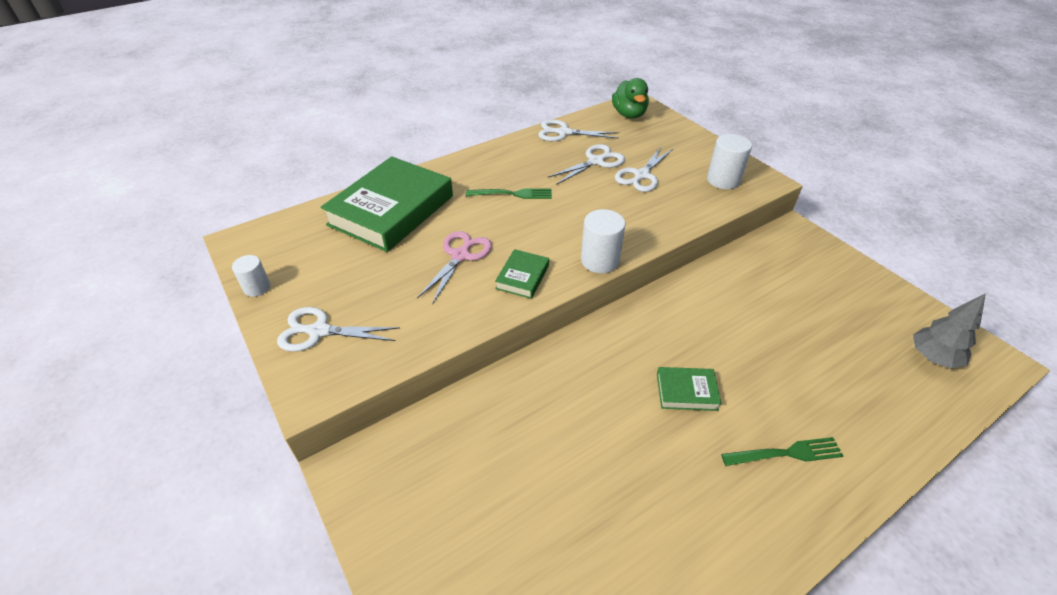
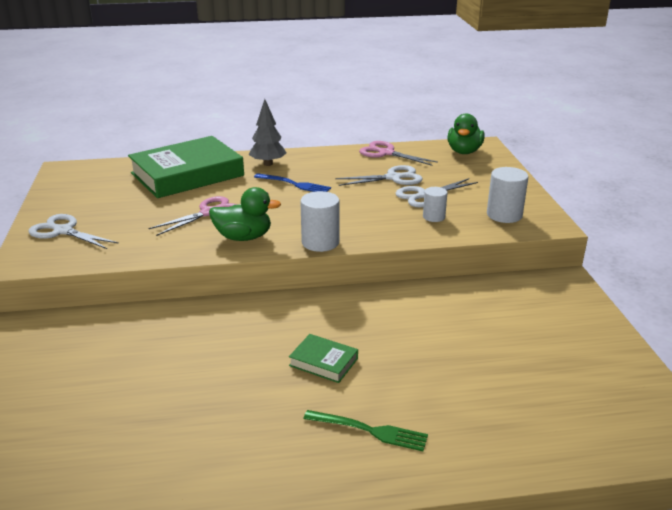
camera: 25 degrees right, 15 degrees down
(257, 287) = (48, 197): white cylinder -> white cylinder (434, 217)
(512, 194) = (294, 184): green fork -> blue fork
(522, 277) = (243, 237): green book -> green duck
(564, 132) = (386, 153): white scissors -> pink scissors
(932, 358) = (609, 414): grey tree -> grey tree (268, 164)

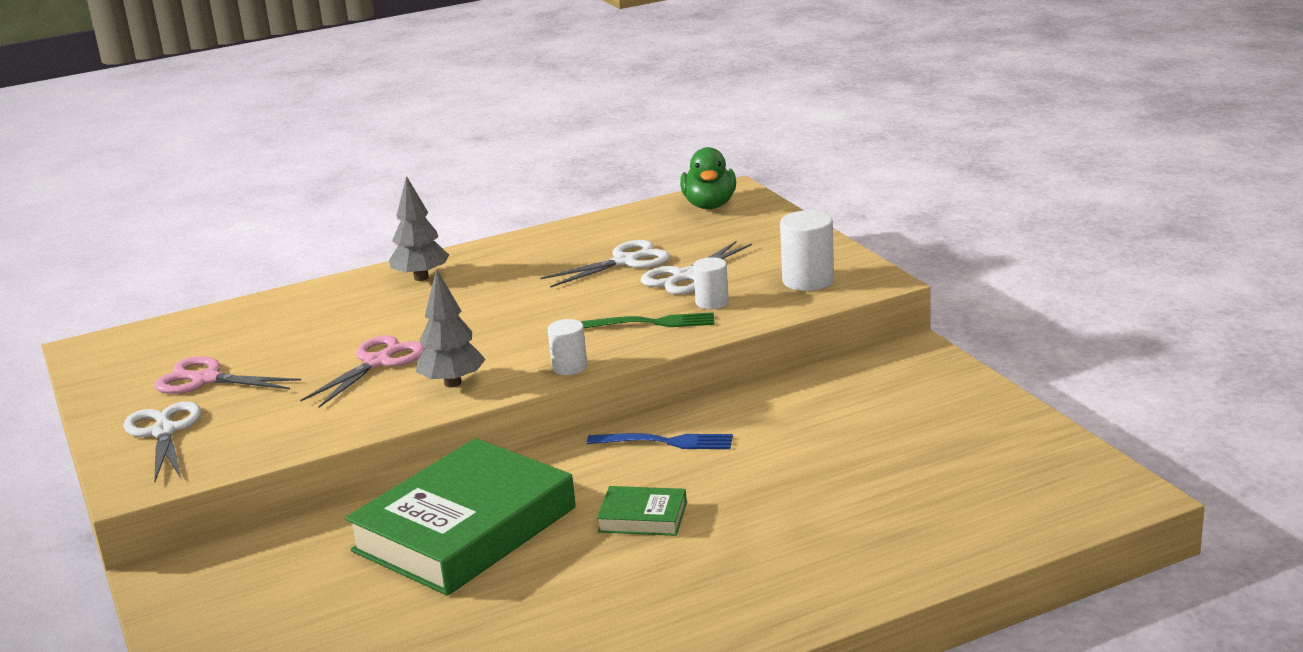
camera: 15 degrees left, 5 degrees down
(63, 231) = (164, 432): white scissors -> white scissors turned 60 degrees clockwise
(187, 174) = (302, 317): green book -> green book (465, 529)
(243, 237) = (453, 383): green duck -> grey tree
(294, 184) = (482, 298): blue fork -> blue fork (666, 442)
(320, 242) = (569, 367): white cylinder -> white cylinder, size x0.63
(369, 430) = (745, 576): green fork -> green fork (653, 323)
(386, 153) = (595, 229): pink scissors -> pink scissors (206, 379)

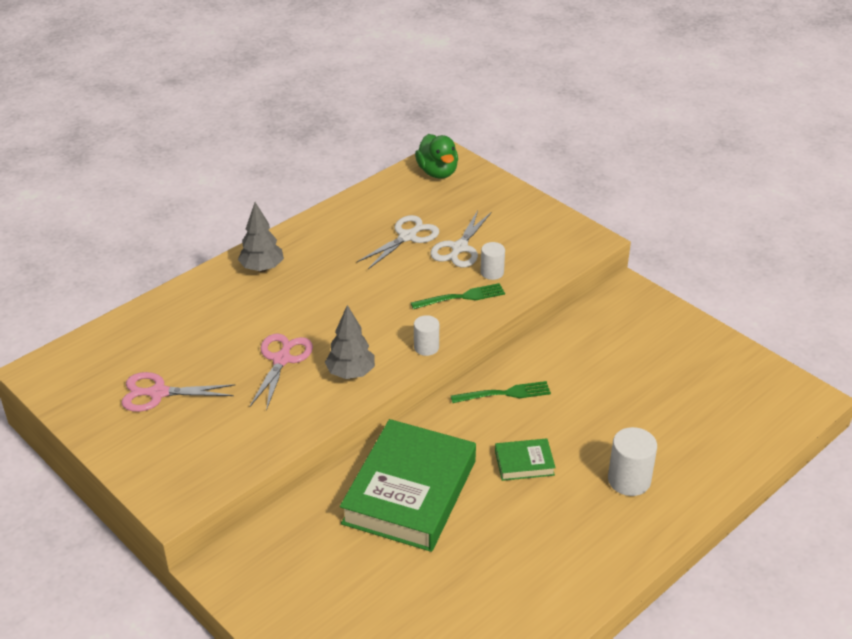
camera: 20 degrees left, 15 degrees up
(164, 432) = (160, 450): white scissors -> none
(666, 442) = (504, 393): blue fork -> green fork
(808, 281) = (547, 244): white cylinder -> white cylinder (629, 480)

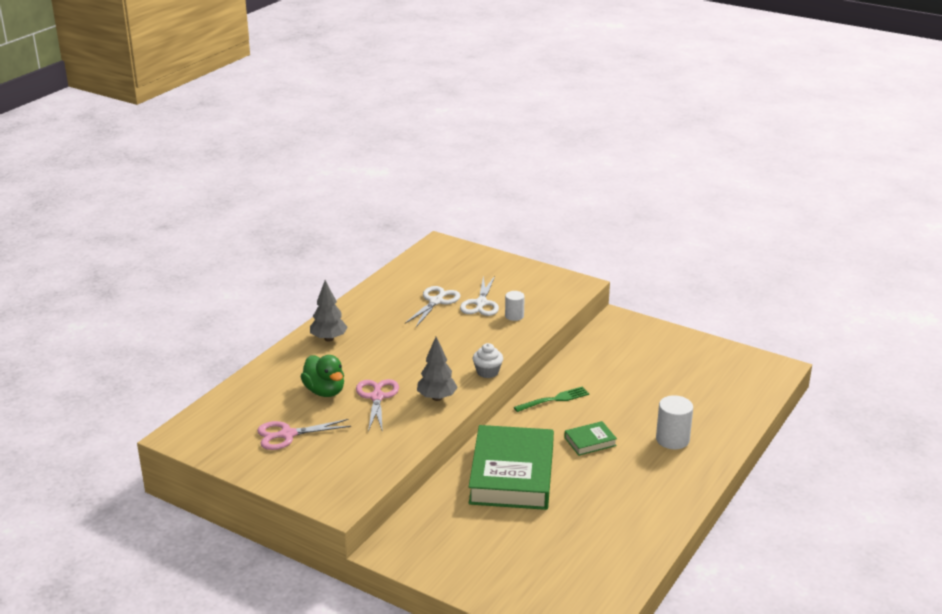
camera: 15 degrees left, 10 degrees down
(426, 347) = (487, 372): white cylinder -> white cupcake
(437, 172) = (438, 255): green duck -> green duck (325, 391)
(461, 297) = (498, 335): green fork -> none

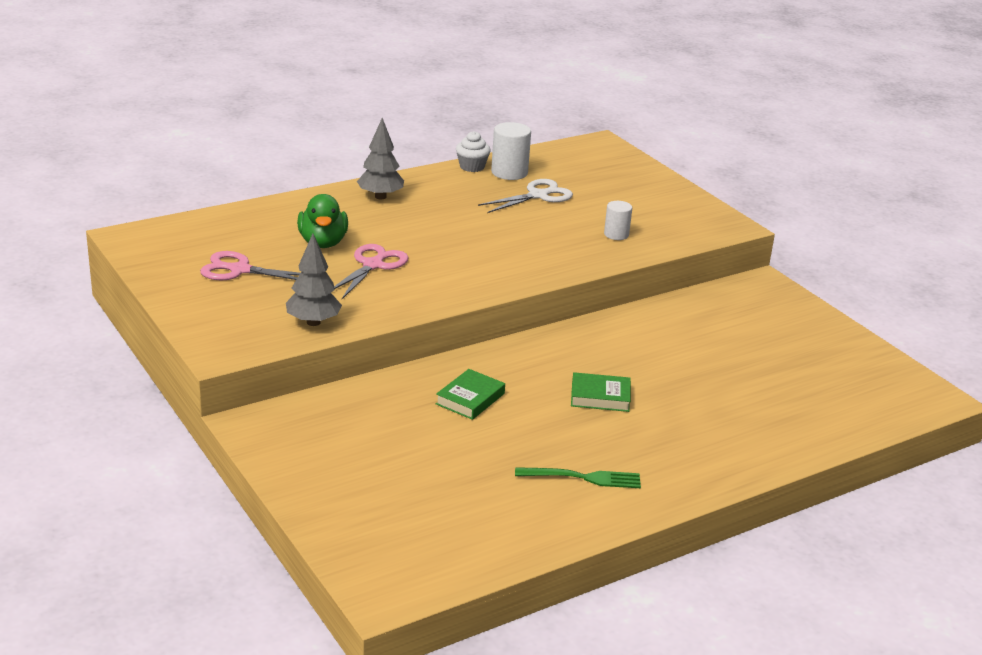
camera: 25 degrees right, 0 degrees up
(437, 398) = (439, 286): grey tree -> grey tree (313, 322)
(481, 303) = (589, 211): white scissors -> none
(487, 372) = (525, 279): white cupcake -> white cupcake (472, 167)
(512, 474) = (470, 399): green book -> green book, size x0.43
(554, 399) = (599, 340): green fork -> green fork (583, 478)
(672, 439) = (709, 429): white cylinder -> white cylinder (509, 172)

